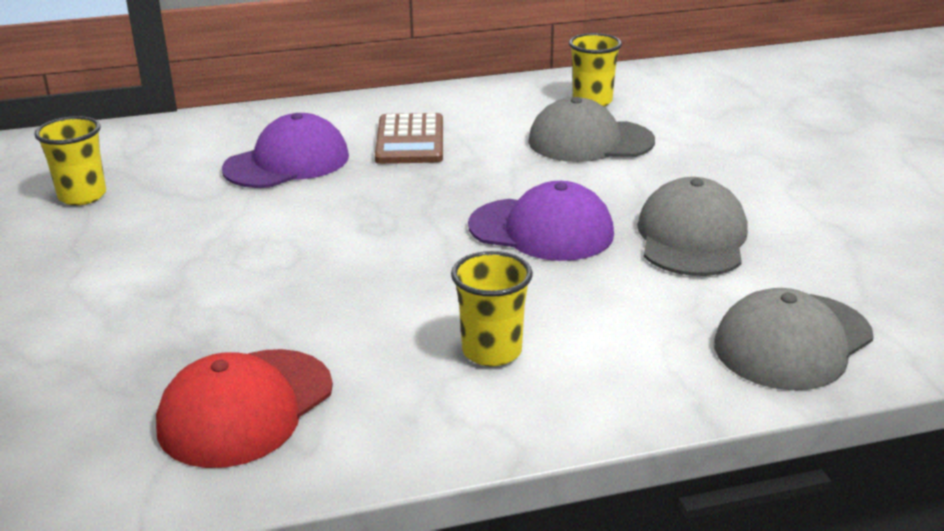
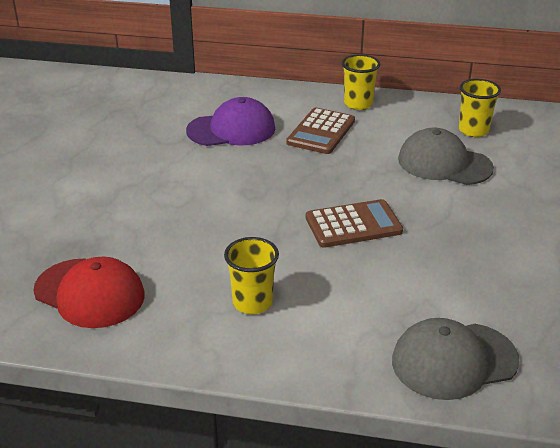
camera: 25 degrees right, 5 degrees up
(82, 196) = (99, 124): yellow cup -> yellow cup (358, 104)
(245, 408) = (89, 293): red cap -> red cap turned 120 degrees counterclockwise
(541, 230) = (353, 225): purple cap -> brown calculator
(692, 237) = (452, 260): grey cap -> none

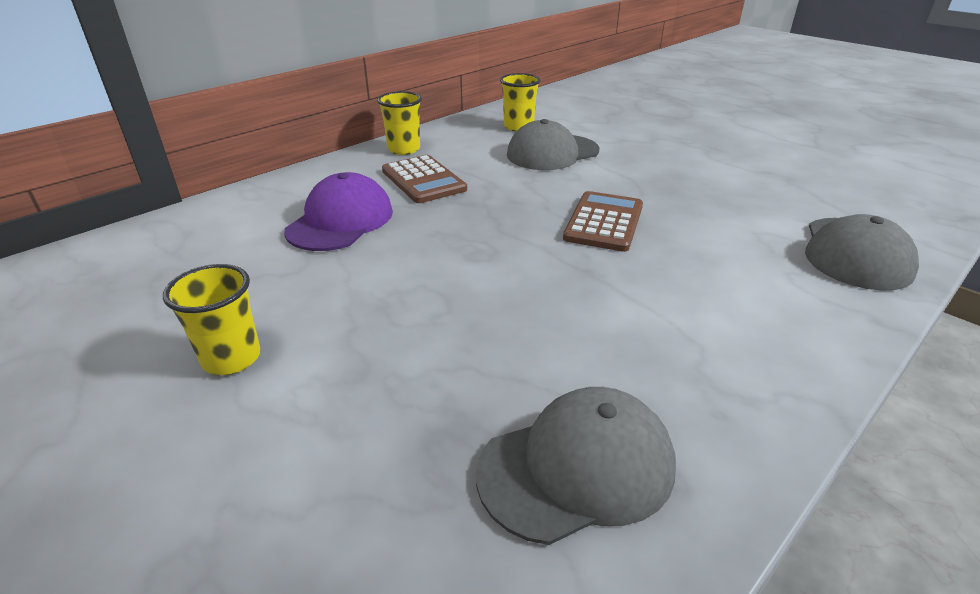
camera: 55 degrees left, 0 degrees up
(89, 293) = (577, 467): red cap -> grey cap
(252, 303) = (698, 329): yellow cup -> yellow cup (231, 358)

